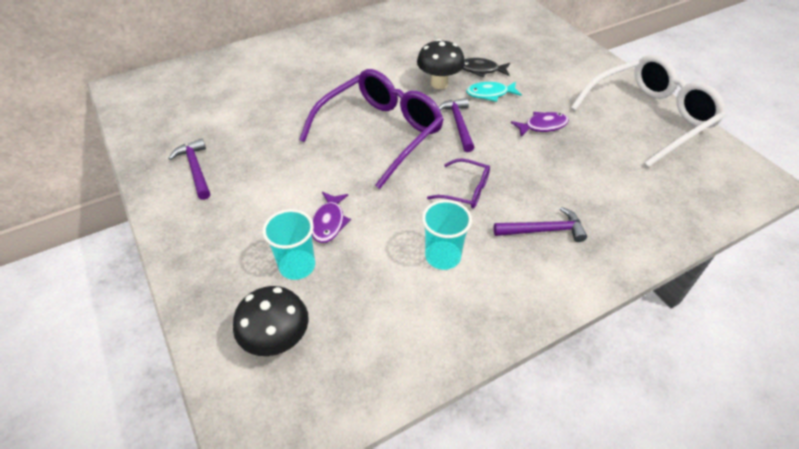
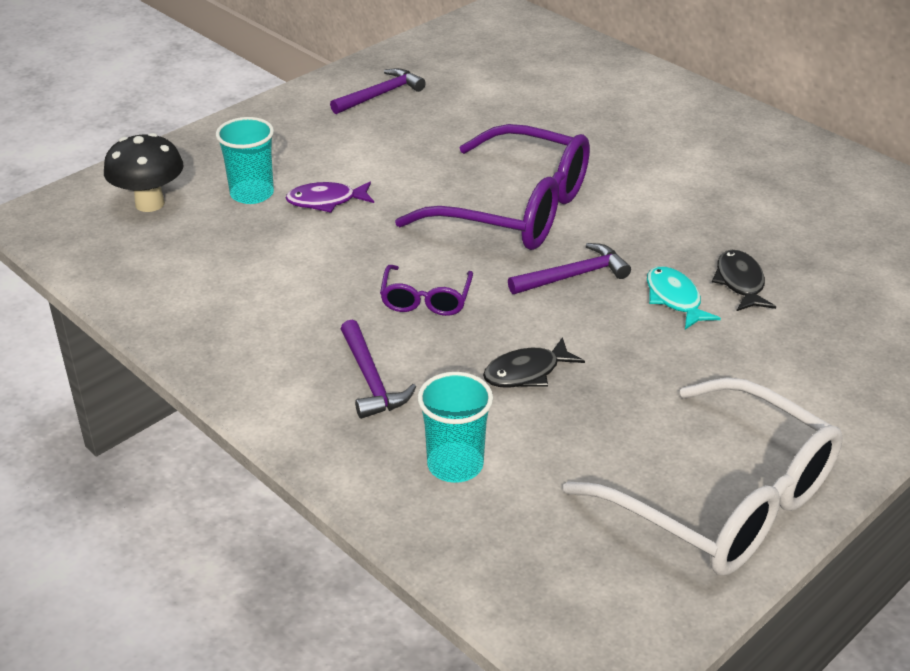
camera: 75 degrees right, 10 degrees down
(439, 84) = (669, 244): black mushroom -> none
(443, 256) = (295, 295): turquoise cup -> turquoise cup (455, 465)
(542, 126) = (618, 364): purple fish -> none
(545, 161) = (526, 372): none -> black fish

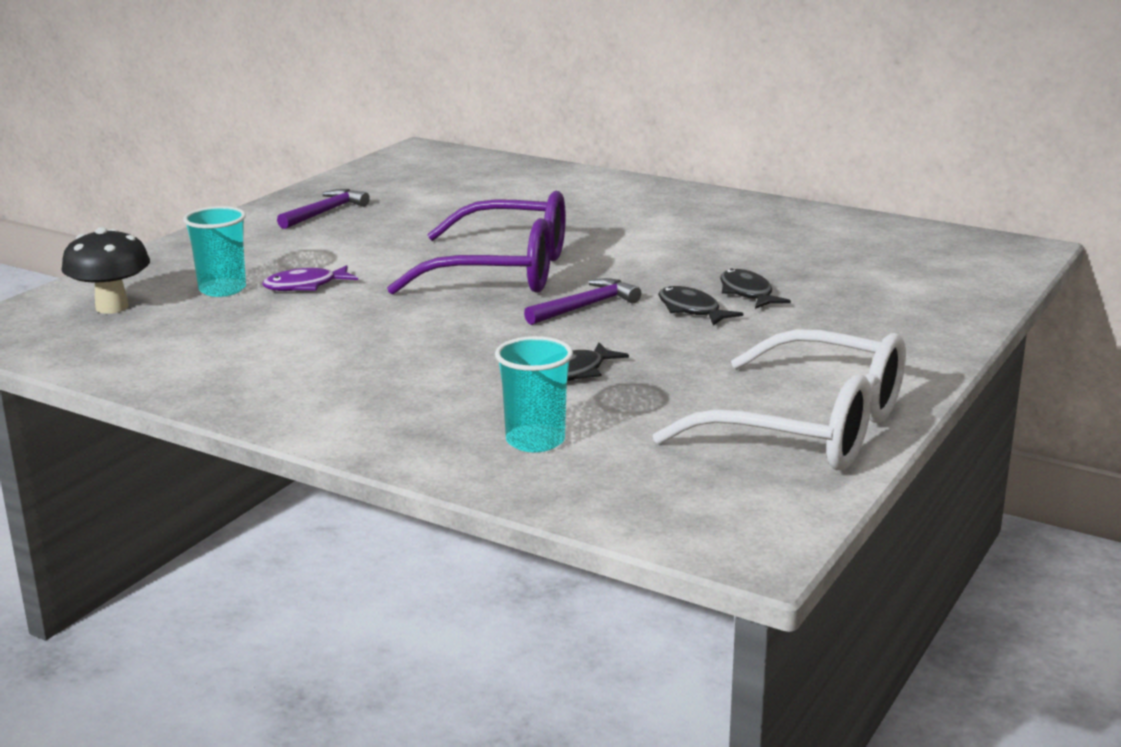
camera: 15 degrees left, 15 degrees down
(371, 380) = (417, 397): purple hammer -> none
(426, 299) = (445, 338): purple glasses -> none
(675, 299) = (691, 310): turquoise fish -> black fish

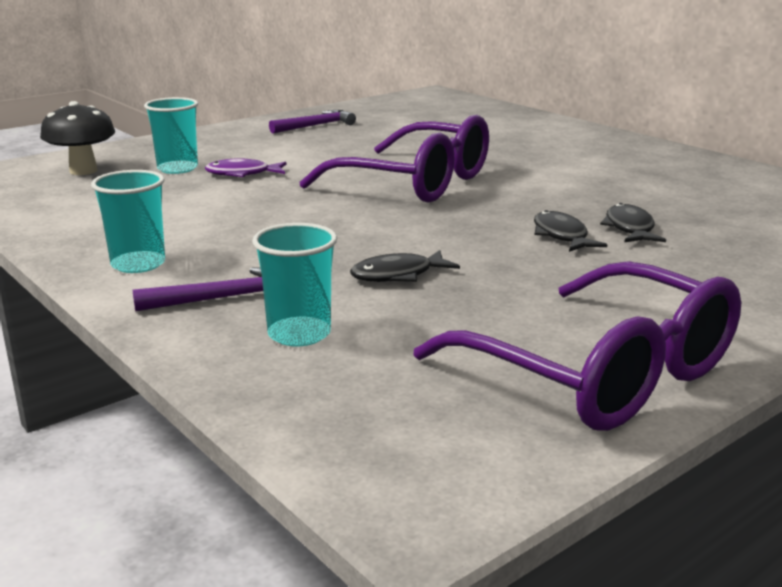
camera: 20 degrees right, 0 degrees up
(308, 402) = (138, 264): none -> turquoise cup
(586, 306) = (462, 219): purple hammer -> purple hammer (222, 298)
(809, 428) = (600, 373): white glasses -> purple glasses

